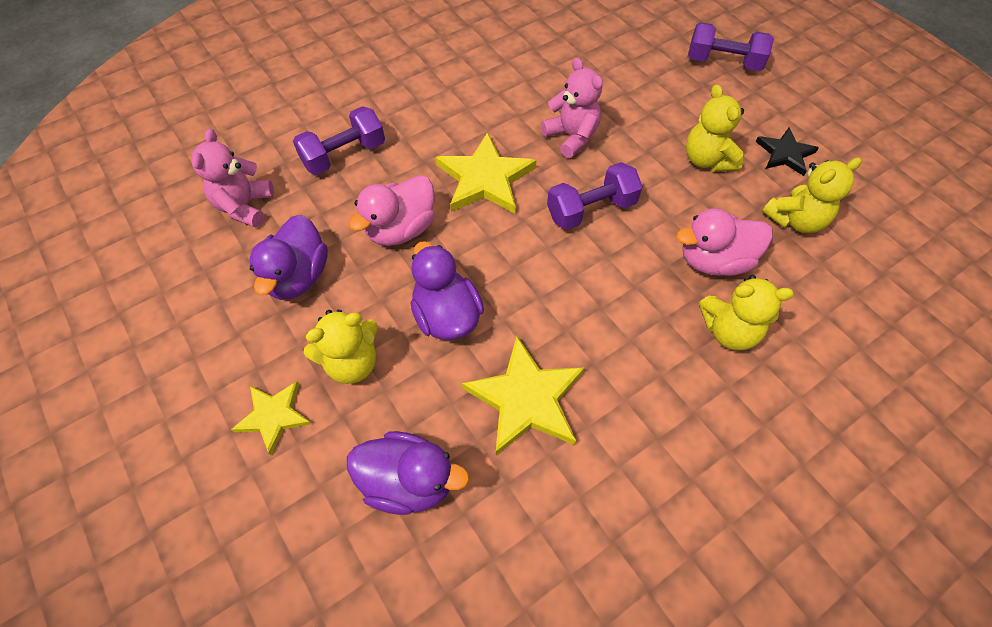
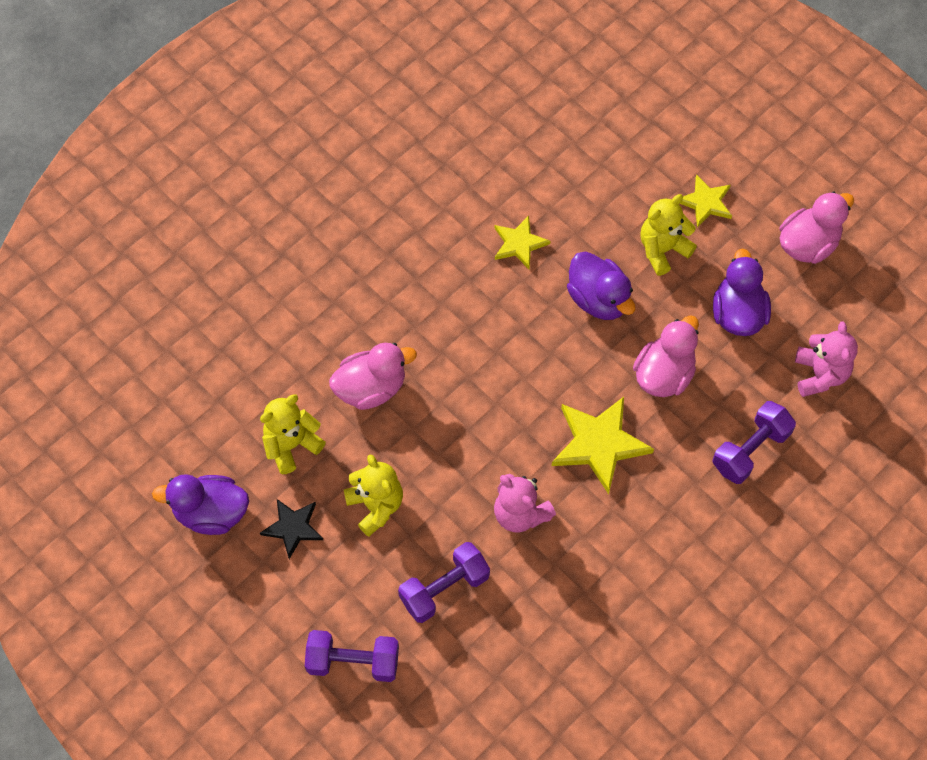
camera: 170 degrees right, 5 degrees up
(179, 341) = (808, 244): none -> pink duck
(408, 481) = (591, 176): purple duck -> purple duck (211, 513)
(526, 399) = (519, 244): yellow star -> yellow star, size x0.60
(591, 209) = (489, 425): purple dumbbell -> purple dumbbell (444, 589)
(729, 330) = (360, 323): yellow teddy bear -> none

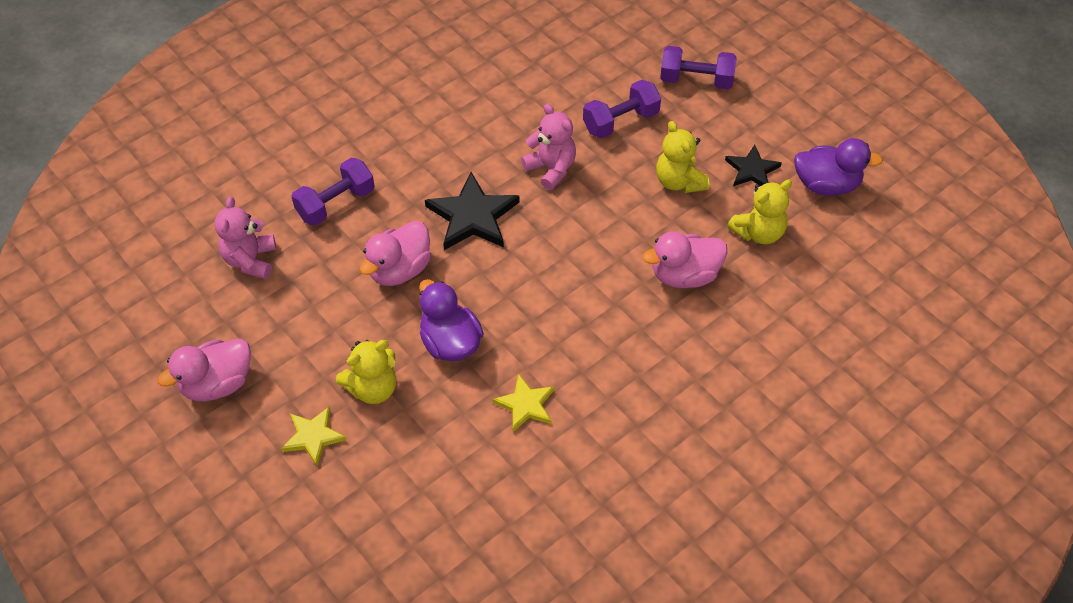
camera: 175 degrees left, 10 degrees down
(599, 444) = (473, 216): yellow star -> black star
(737, 313) = (313, 320): purple duck -> none

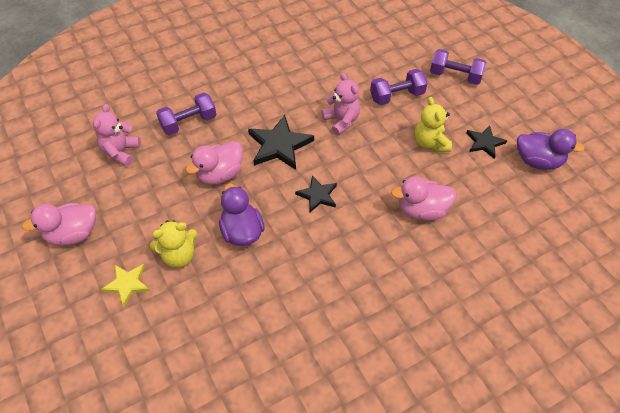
camera: 10 degrees right, 0 degrees up
(526, 405) = (285, 287): yellow star -> none
(541, 277) = (317, 195): none -> black star
(758, 232) = (482, 188): yellow teddy bear -> none

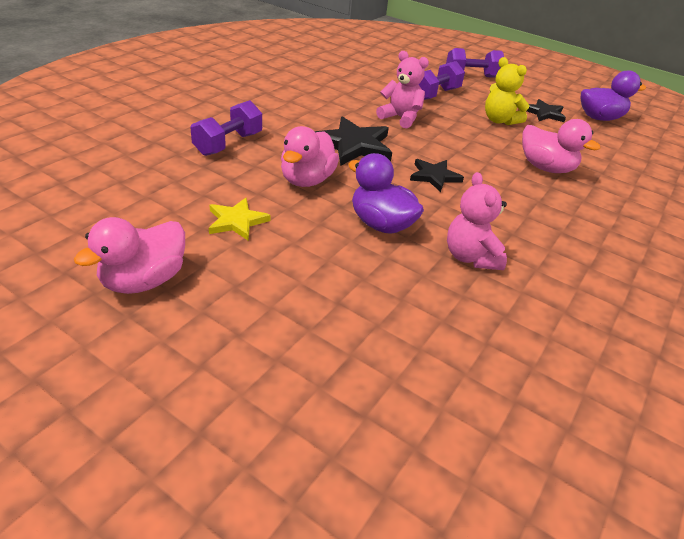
camera: 30 degrees left, 15 degrees down
(121, 152) = (156, 183): pink teddy bear -> pink teddy bear (470, 257)
(127, 284) = (274, 315): yellow star -> yellow star (237, 221)
(179, 256) = (322, 266): yellow teddy bear -> none
(422, 210) = (545, 168): pink duck -> pink duck turned 105 degrees counterclockwise

